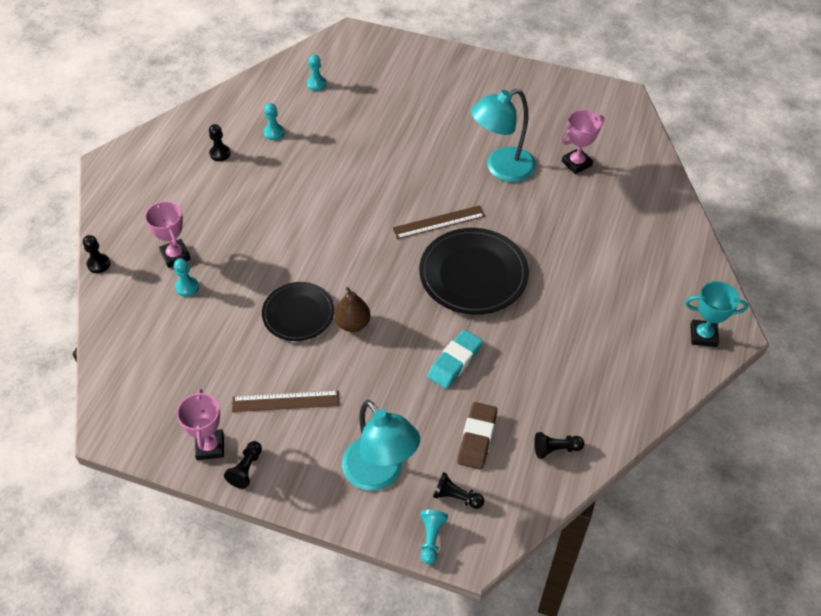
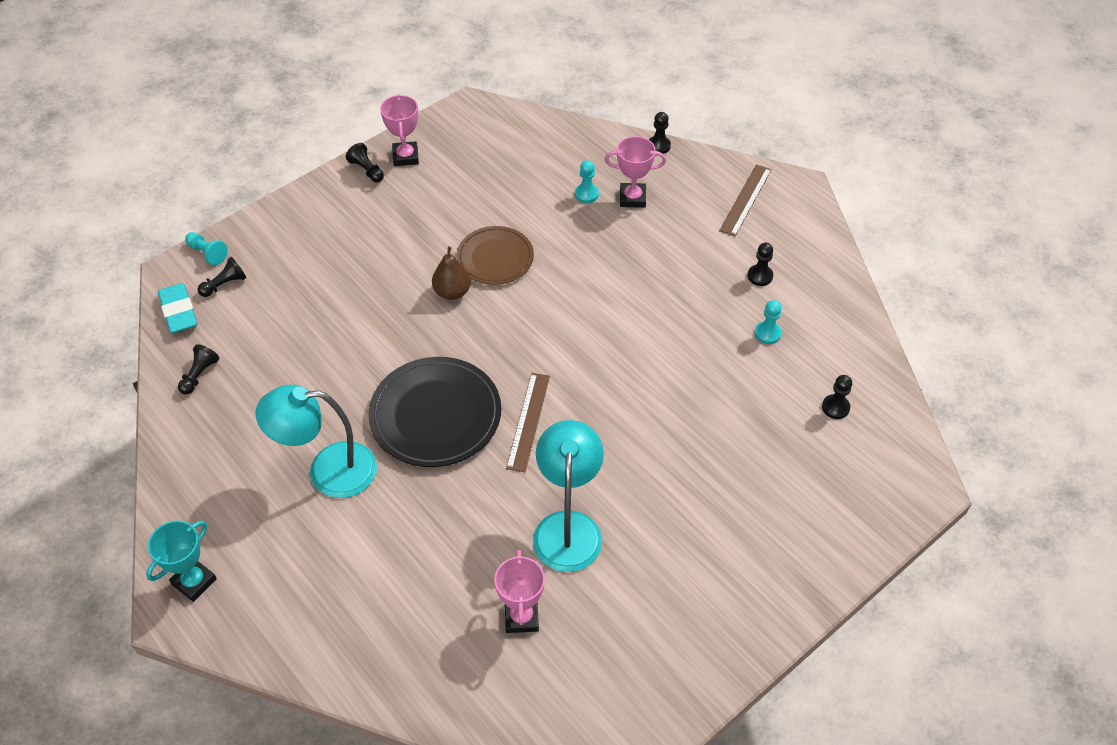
camera: 120 degrees right, 0 degrees up
(210, 447) = (405, 157): pink trophy -> pink trophy turned 60 degrees clockwise
(285, 401) = (409, 215): brown ruler -> brown ruler (745, 200)
(298, 314) = (495, 258): black plate -> brown plate
(316, 84) = (835, 407): turquoise pawn -> black pawn
(380, 474) = (289, 246): turquoise lamp -> turquoise lamp (328, 471)
(455, 362) = (348, 347): turquoise eraser -> turquoise eraser (179, 312)
(477, 438) = (260, 325): brown eraser -> none

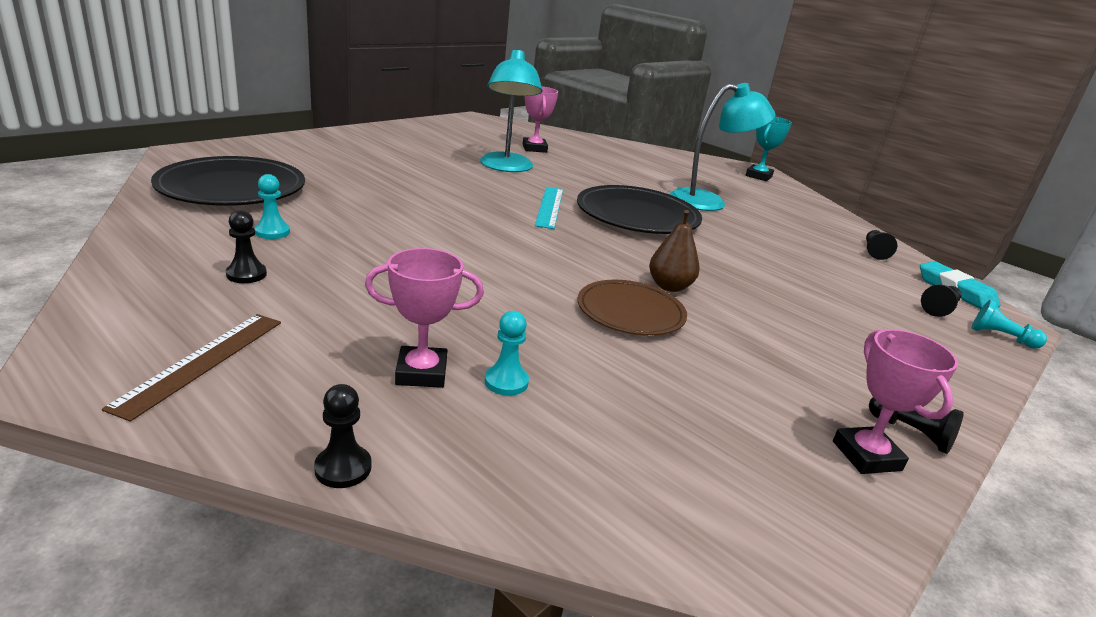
camera: 170 degrees right, 25 degrees down
(528, 421) = (550, 207): brown ruler -> turquoise ruler
(835, 407) = (232, 188): black pawn -> black plate

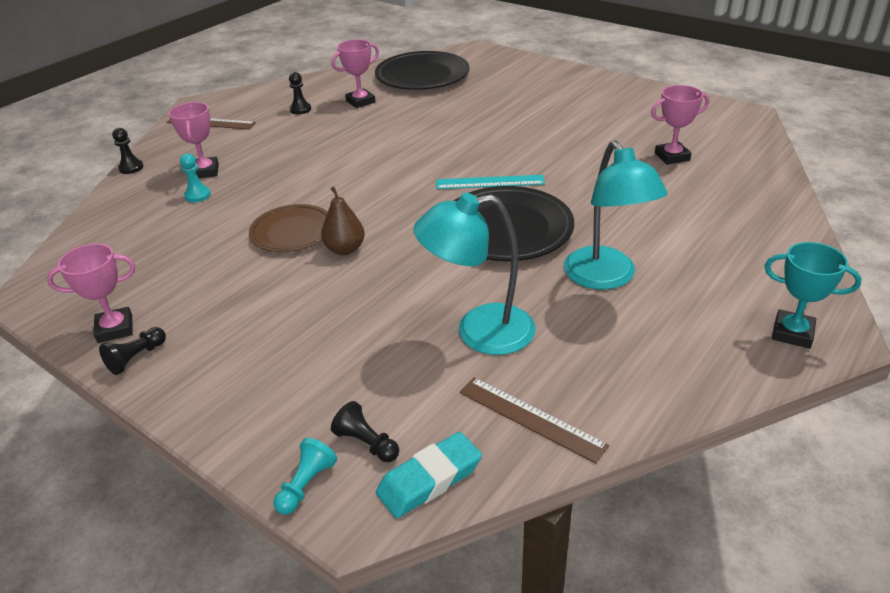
camera: 90 degrees right, 10 degrees up
(272, 232) = (360, 101): turquoise pawn -> pink trophy
(506, 167) = (582, 151): turquoise lamp -> turquoise lamp (479, 332)
(874, 251) = (531, 418): black pawn -> brown ruler

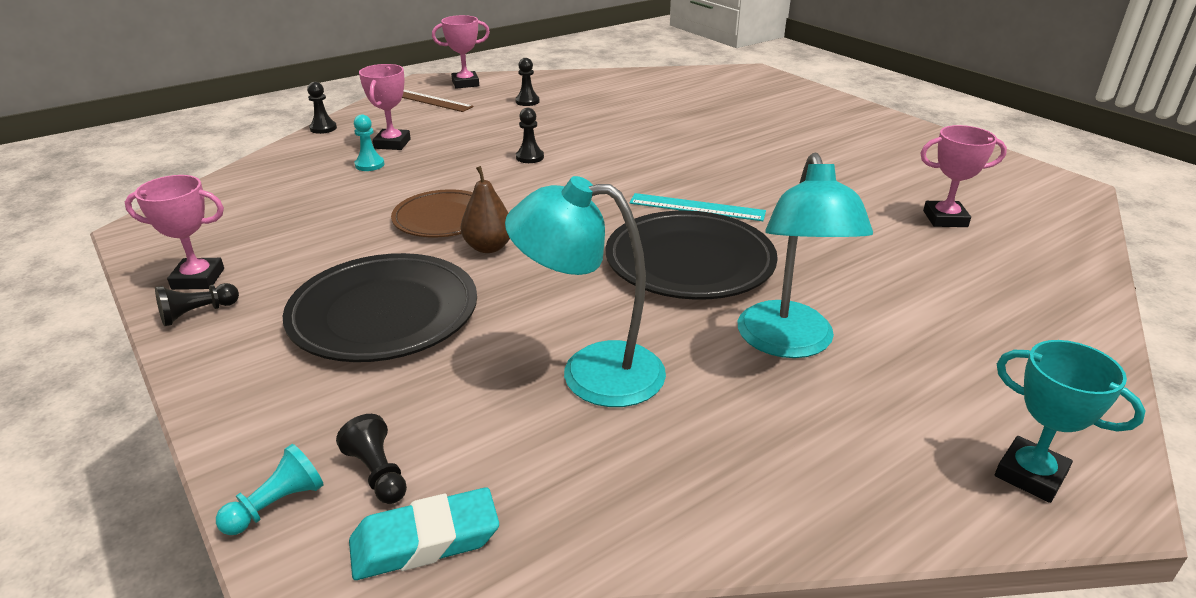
camera: 15 degrees right, 5 degrees down
(333, 162) = (530, 157): none -> black pawn
(360, 101) = (596, 103): pink trophy -> pink trophy (465, 83)
(422, 76) = (678, 89): black plate -> black plate (384, 313)
(531, 418) = (599, 496): brown ruler -> none

